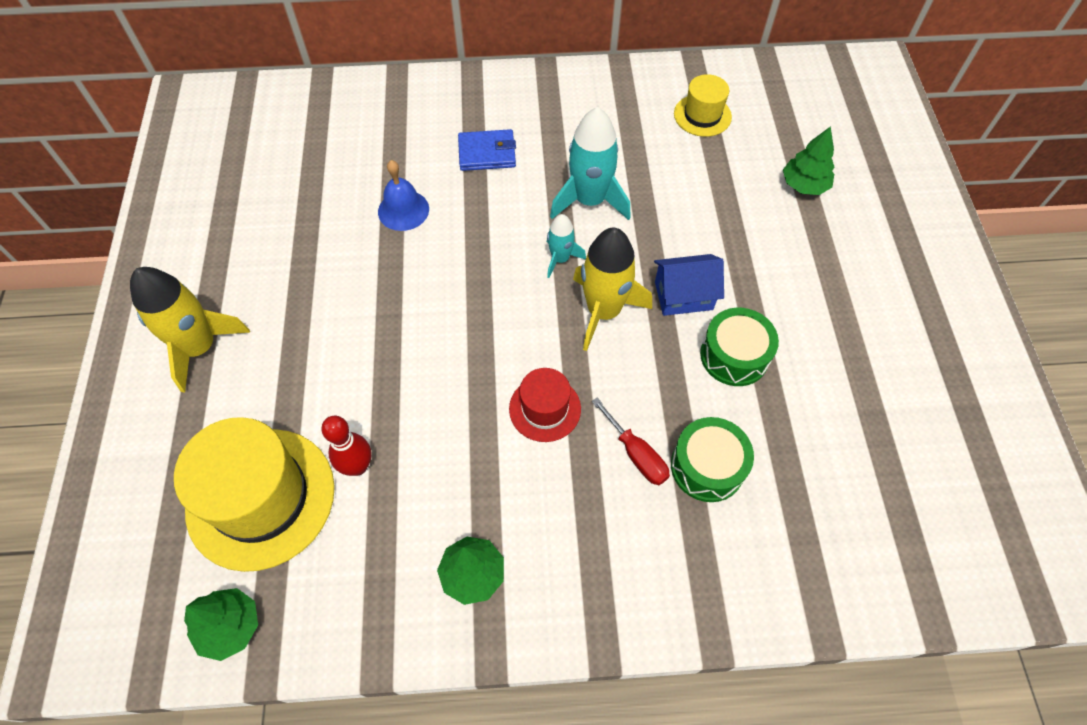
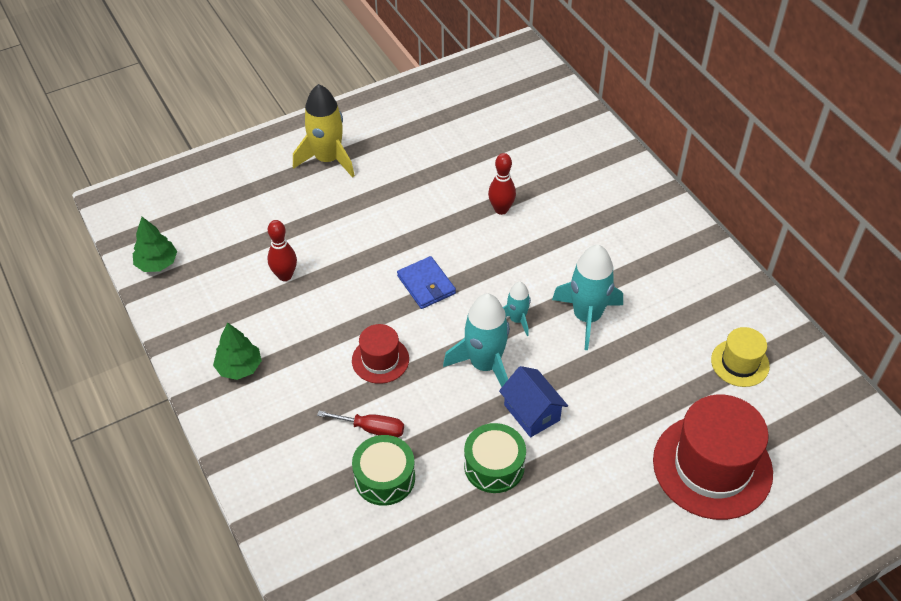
camera: 65 degrees right, 10 degrees down
(261, 497) = (241, 238): yellow hat -> none
(403, 210) = (501, 209): blue bell -> red bowling pin
(487, 153) = (589, 234): blue wallet -> blue wallet (426, 285)
(604, 311) = (485, 365): yellow rocket -> turquoise rocket
(636, 454) = (372, 429): red screwdriver -> red screwdriver turned 105 degrees counterclockwise
(804, 185) = (712, 466): green tree -> red hat

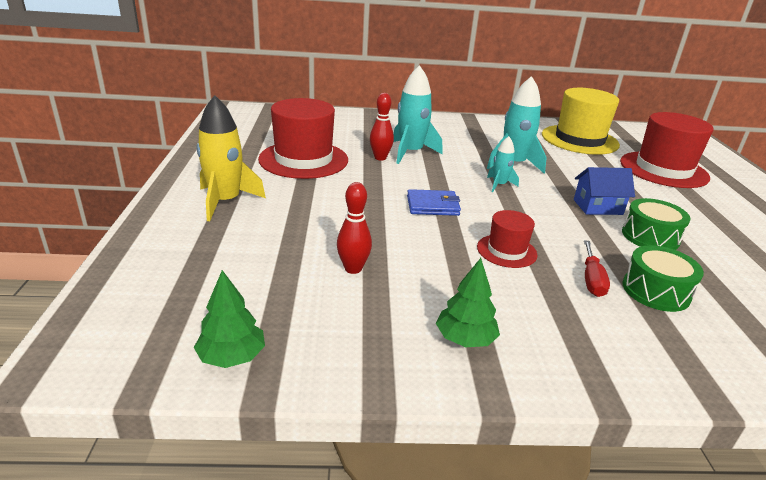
camera: 65 degrees left, 20 degrees down
(372, 429) = (591, 280): red screwdriver -> red screwdriver turned 150 degrees clockwise
(446, 161) = (303, 159): none -> red hat
(485, 365) = (539, 209): turquoise rocket -> turquoise rocket (411, 153)
(740, 363) = (579, 139): yellow hat -> yellow hat, size x1.92

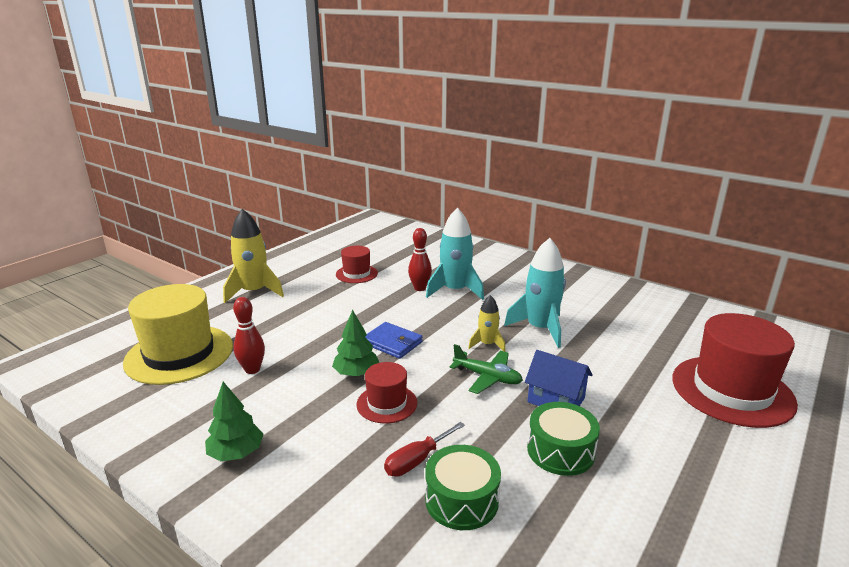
camera: 40 degrees right, 5 degrees down
(232, 357) = (103, 395): green tree -> green tree (356, 373)
(303, 159) = (356, 274): red hat -> red hat, size x0.52
(499, 185) = (487, 344): turquoise rocket -> yellow rocket
(537, 207) = (487, 377): none -> green plane
(579, 139) = (675, 325): yellow hat -> yellow hat (179, 354)

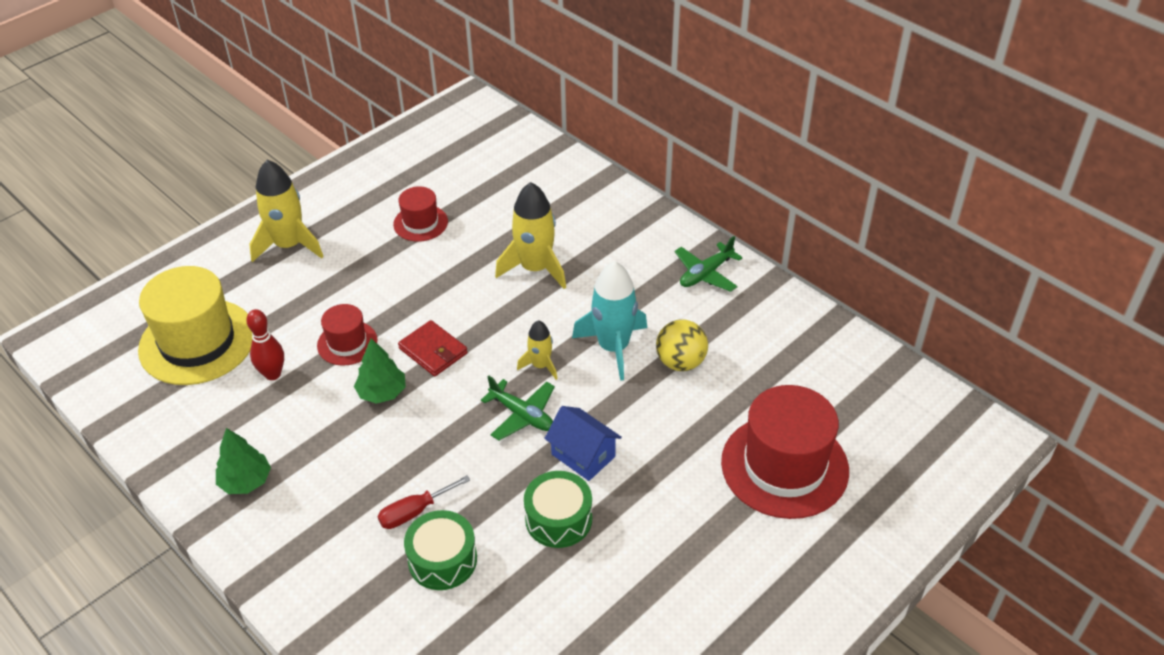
camera: 10 degrees right, 20 degrees up
(387, 403) = (404, 438): red hat -> red hat (347, 343)
(392, 343) = (433, 351): blue wallet -> red wallet
(420, 288) = (492, 259): red bowling pin -> none
(455, 290) = (535, 268): turquoise rocket -> yellow rocket
(584, 284) = (706, 274): none -> green plane
(599, 333) = (680, 362): none -> yellow ball

